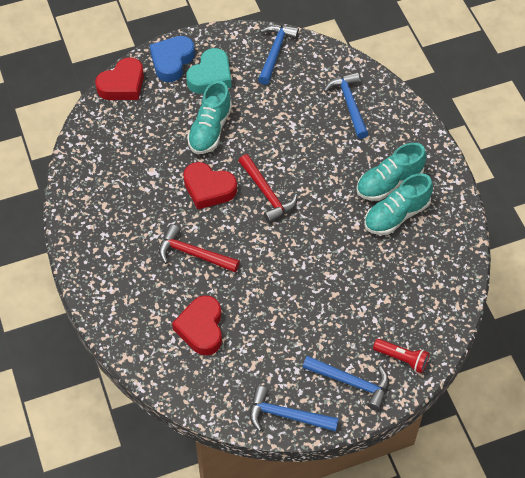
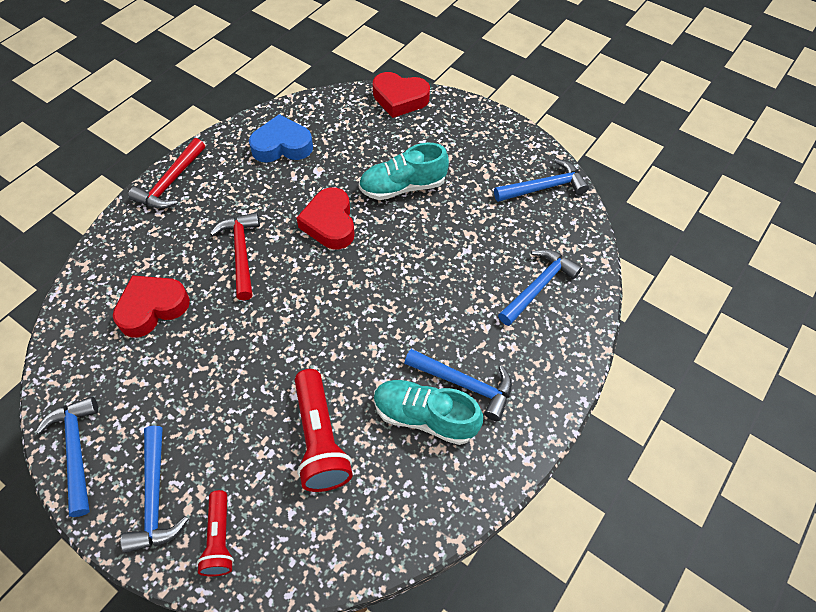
camera: 55 degrees right, 0 degrees up
(172, 61) = (458, 118): blue heart -> blue heart (282, 146)
(210, 76) = (467, 154): turquoise heart -> none
(267, 194) = (360, 275): red hammer -> red hammer (171, 182)
(373, 277) = (320, 440): none -> red flashlight
(389, 183) = (464, 384): turquoise shoe -> blue hammer

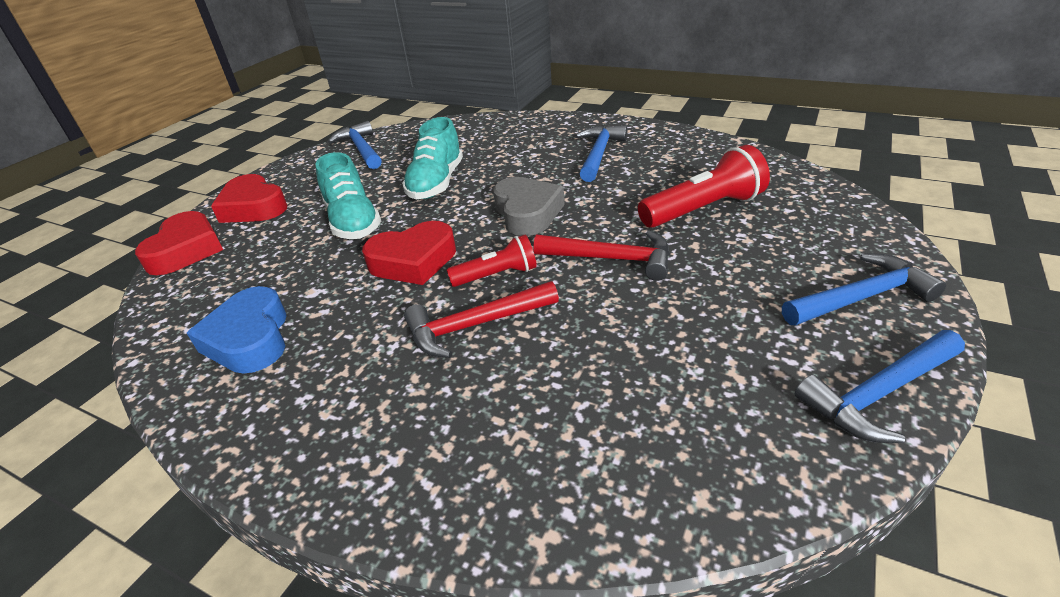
camera: 95 degrees left, 20 degrees down
(152, 308) = (604, 393): red heart -> red heart (253, 207)
(171, 182) = (315, 465): red hammer -> red hammer (611, 259)
(219, 539) = (854, 241): red flashlight -> red flashlight (497, 275)
(369, 302) = (527, 213): none -> grey heart
(425, 417) = (642, 165): turquoise shoe -> turquoise shoe (436, 183)
(538, 286) = (482, 139): blue hammer -> none

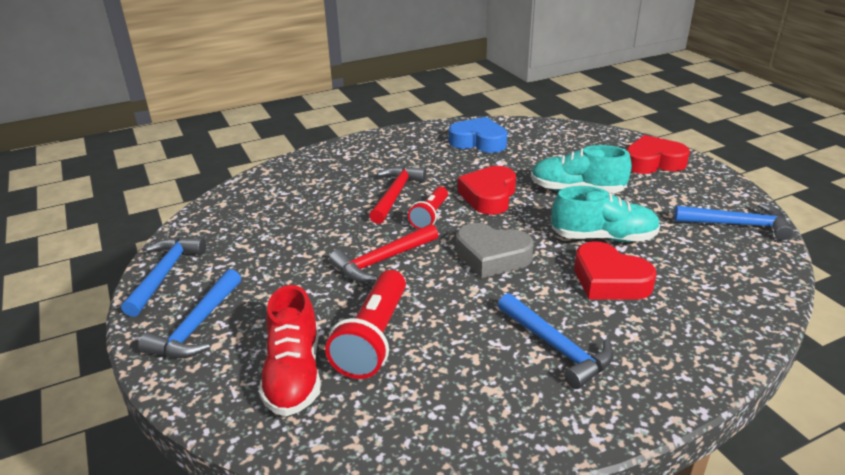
camera: 125 degrees right, 5 degrees down
(186, 250) = (609, 136): red heart -> red heart (609, 280)
(436, 183) = (603, 237): turquoise shoe -> turquoise shoe turned 135 degrees clockwise
(791, 217) = (294, 374): none -> red shoe

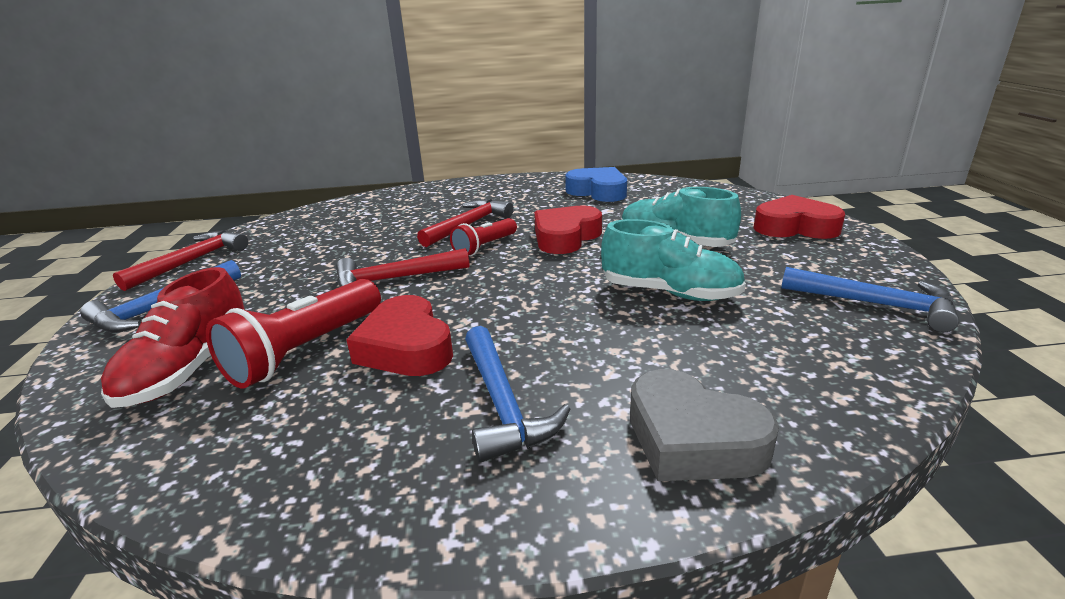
camera: 20 degrees right, 5 degrees down
(165, 274) = (192, 261): blue hammer -> red hammer
(492, 256) = (515, 292): grey heart -> grey heart (692, 439)
(609, 280) = (639, 339): red heart -> red heart (406, 347)

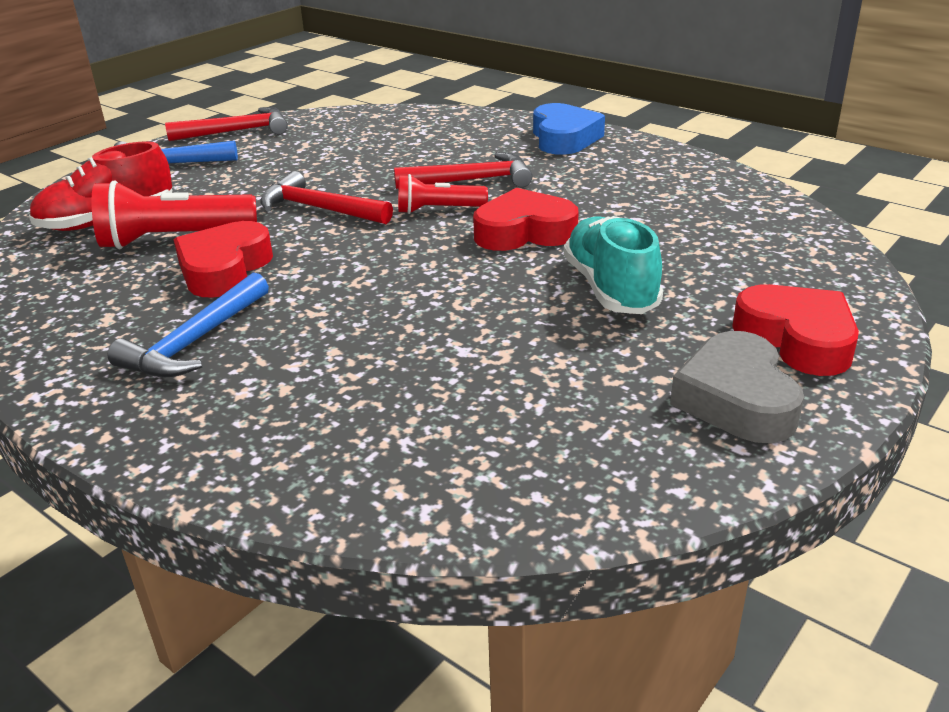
camera: 45 degrees right, 5 degrees up
(598, 191) = (679, 193): blue heart -> blue heart (564, 138)
(669, 293) = (482, 332): turquoise shoe -> none
(692, 439) = (238, 438): grey heart -> grey heart (736, 399)
(875, 304) = (640, 456): blue hammer -> none

